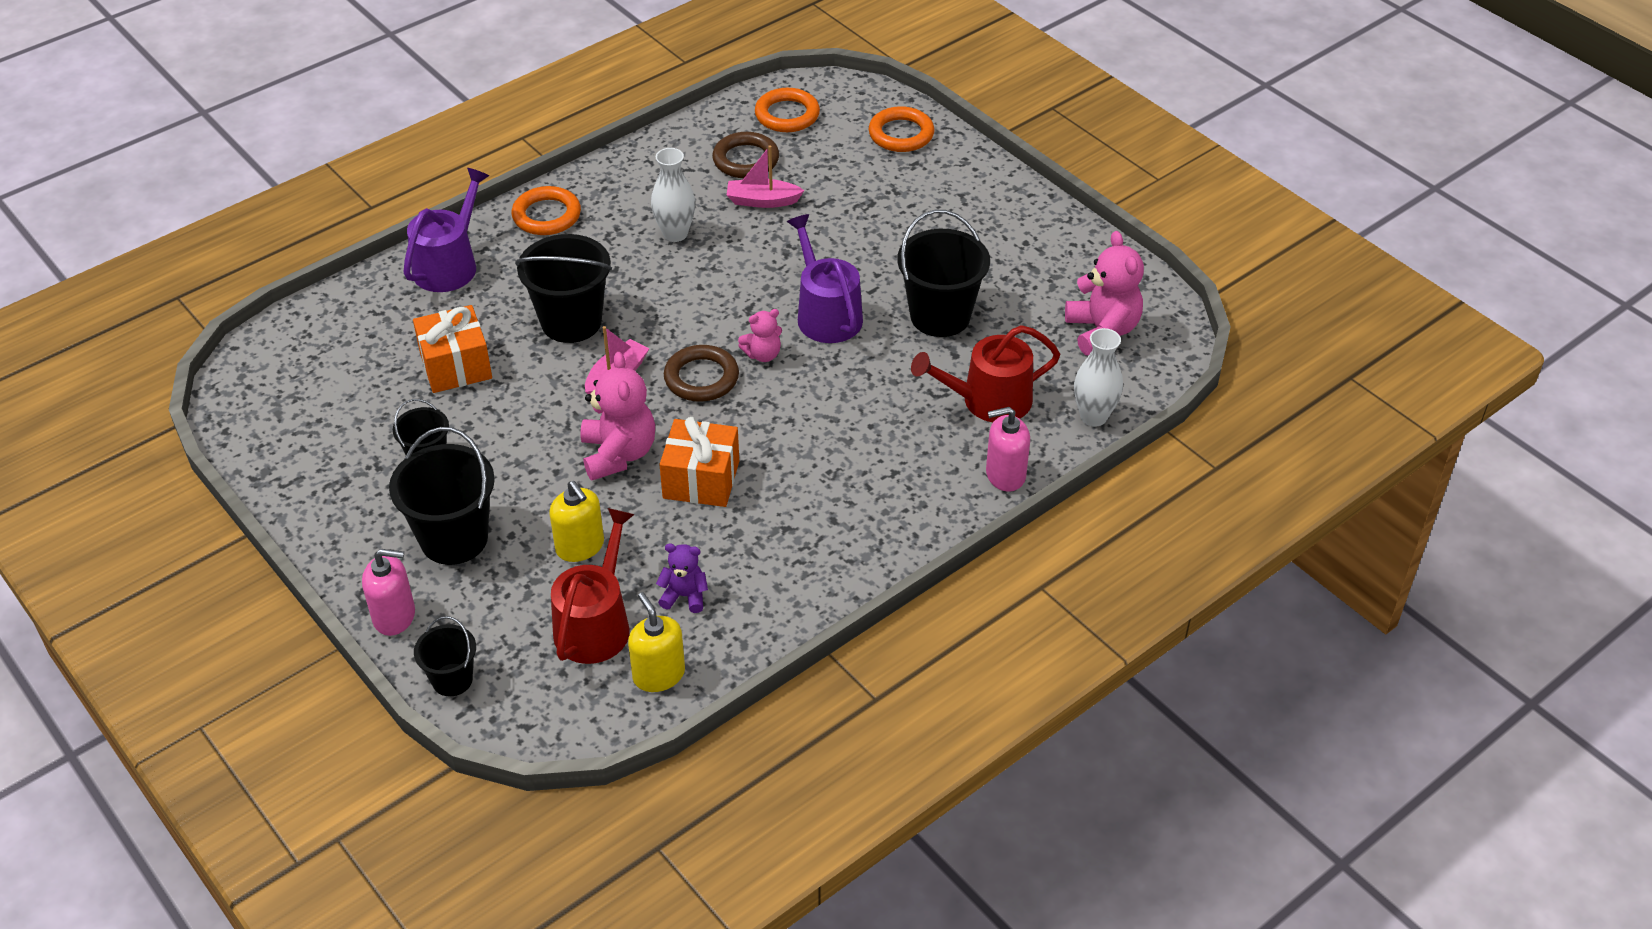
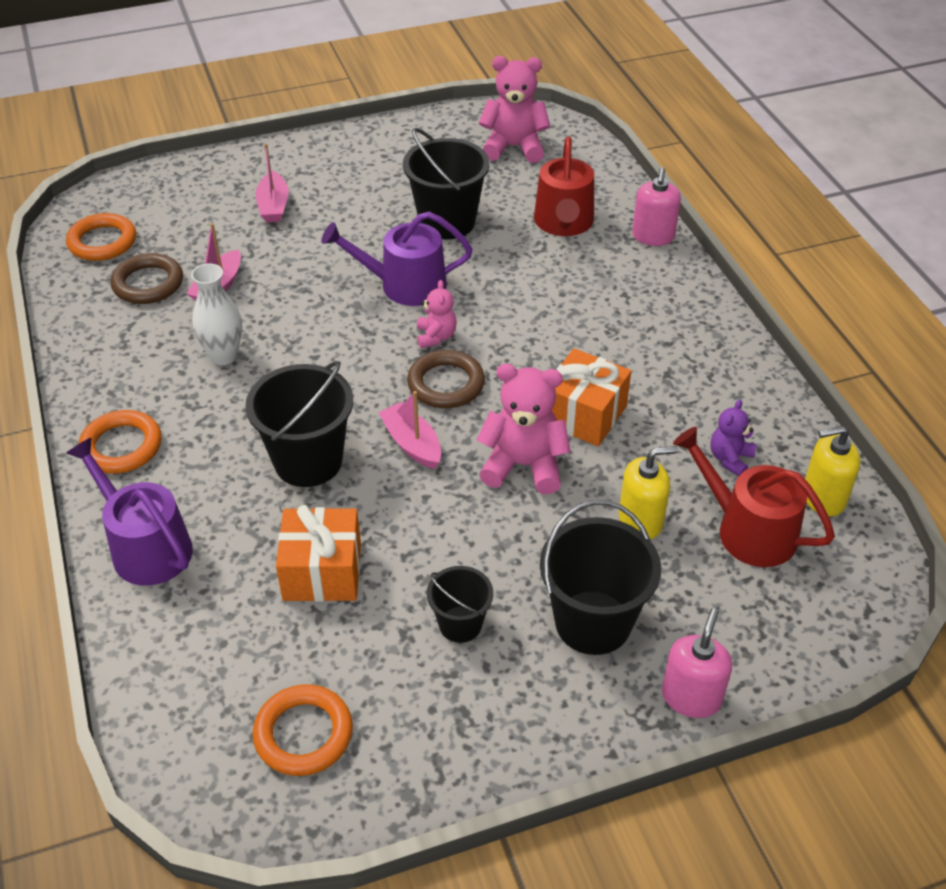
camera: 70 degrees left, 0 degrees up
(452, 680) = (794, 660): black bucket -> none
(897, 196) = (273, 206): none -> pink boat
(901, 134) = (190, 183): orange ring -> orange ring (303, 734)
(1093, 417) = (607, 177): white vase -> none

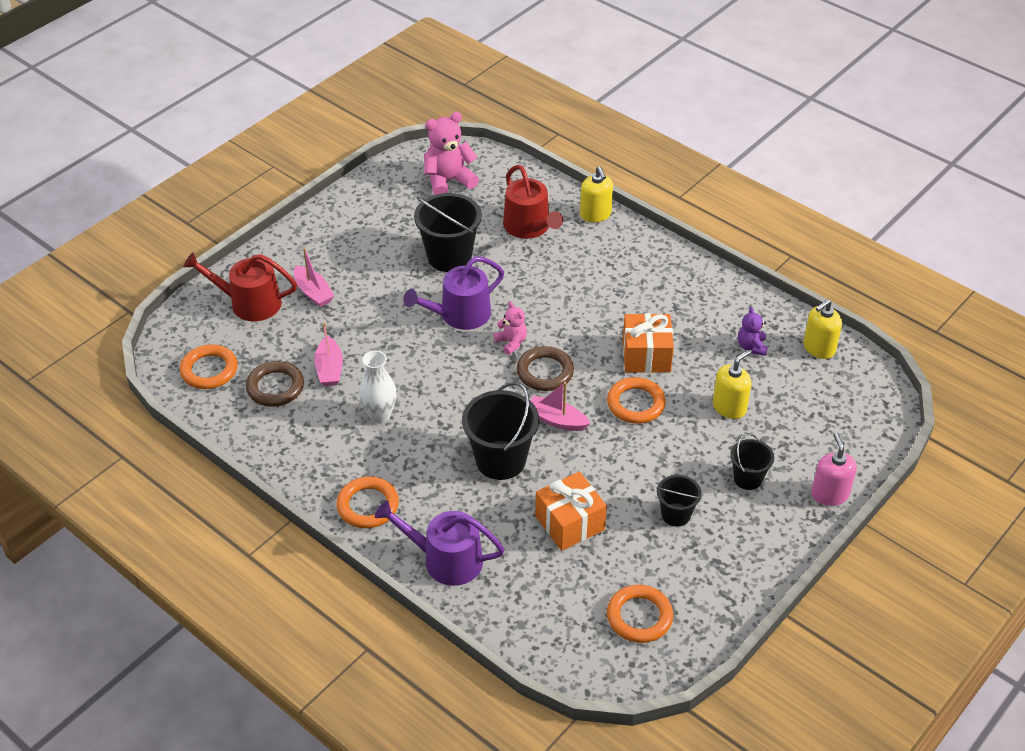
camera: 30 degrees left, 0 degrees up
(523, 465) = (636, 404): pink teddy bear -> orange ring
(593, 622) = (748, 478): black bucket -> black bucket, size x0.56
(653, 236) = (595, 214): pink soap dispenser -> yellow soap dispenser
(748, 530) = (792, 386): red watering can -> red watering can (249, 303)

